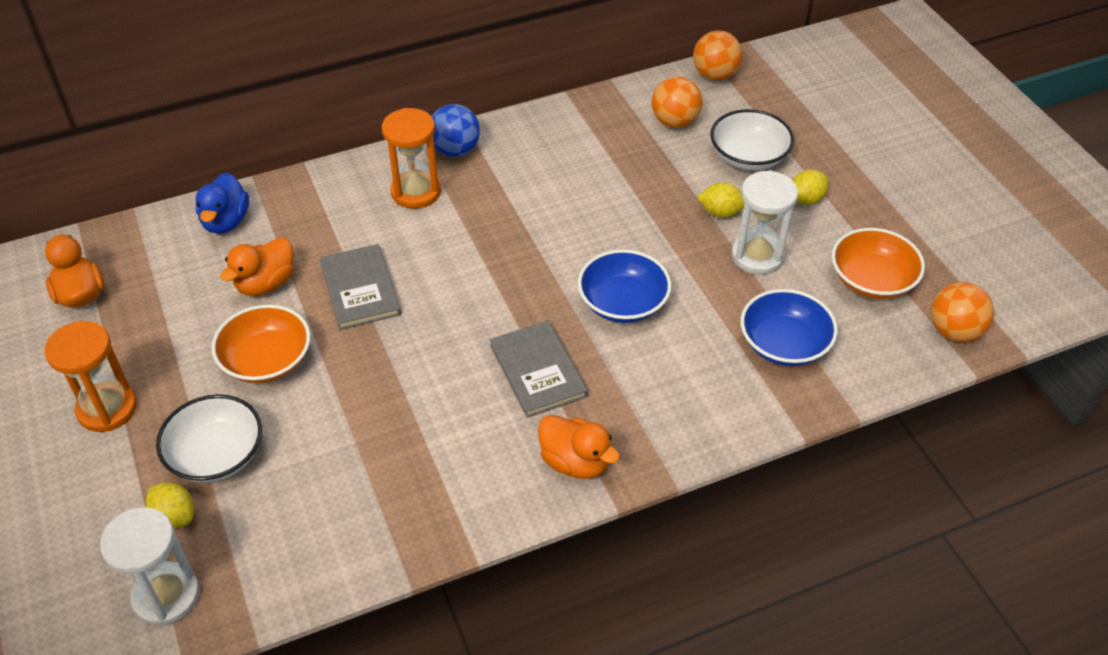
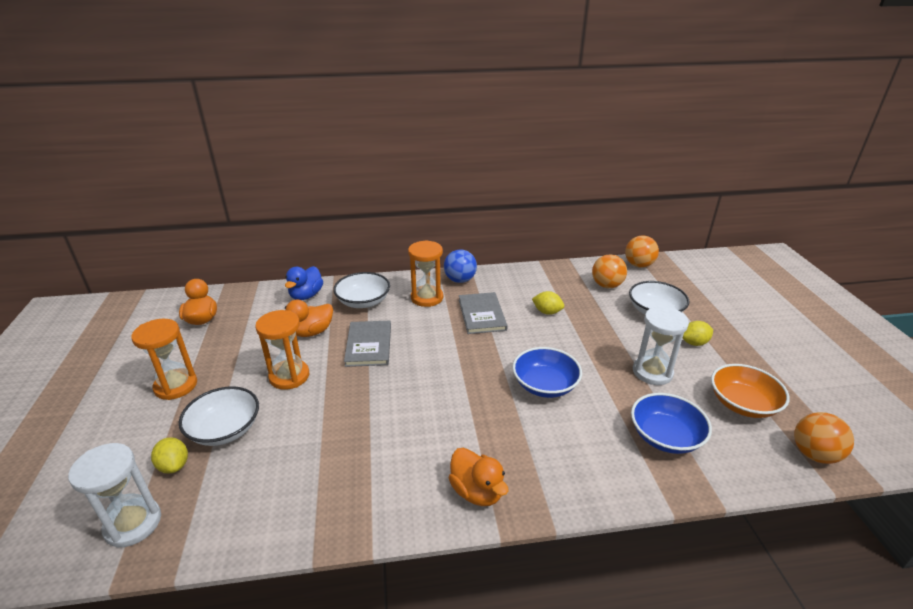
camera: 15 degrees right, 15 degrees down
(266, 360) = (289, 376): orange bowl -> orange hourglass
(321, 216) = (363, 301): none -> white bowl
(538, 371) = (469, 418): grey book -> grey book (481, 314)
(720, 212) = (629, 341): yellow lemon -> yellow lemon (547, 312)

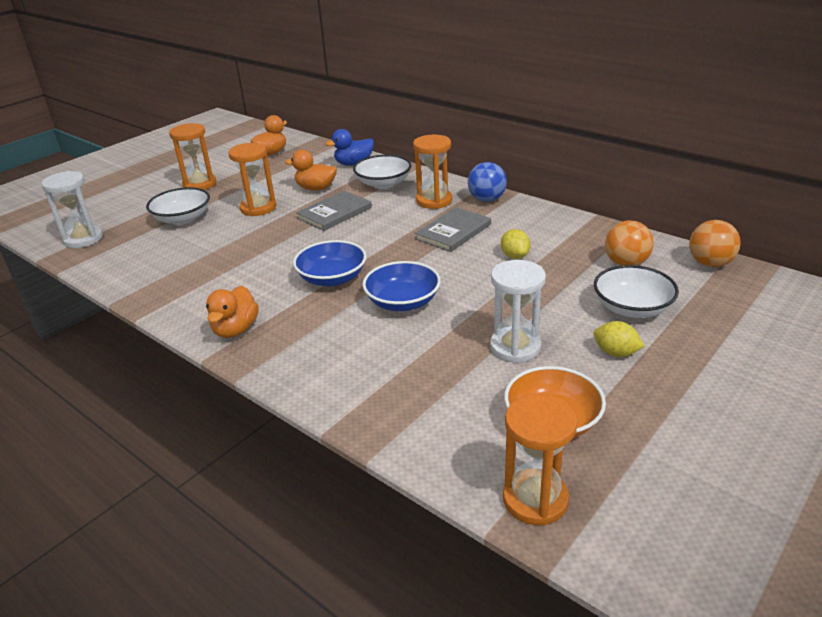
camera: 50 degrees right, 0 degrees up
(174, 465) = (136, 223): yellow lemon -> none
(665, 436) = (423, 391): blue bowl -> blue bowl (332, 278)
(814, 454) = (535, 499): orange ball -> orange hourglass

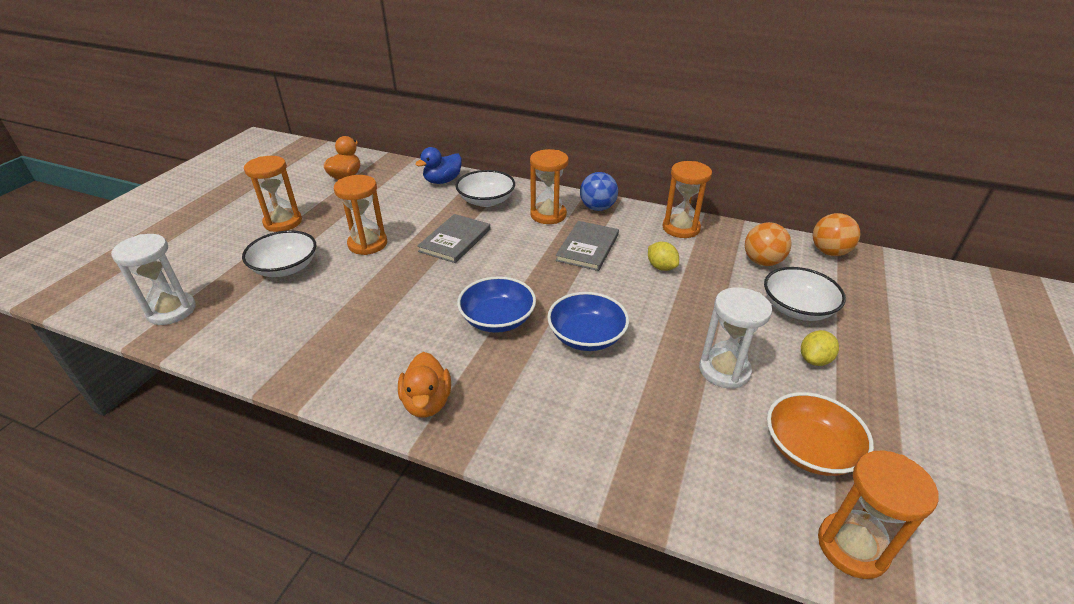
camera: 20 degrees left, 5 degrees up
(316, 188) = (418, 213): orange duck -> none
(560, 225) = (681, 228): none -> orange hourglass
(616, 353) = (814, 360): yellow lemon -> yellow lemon turned 60 degrees counterclockwise

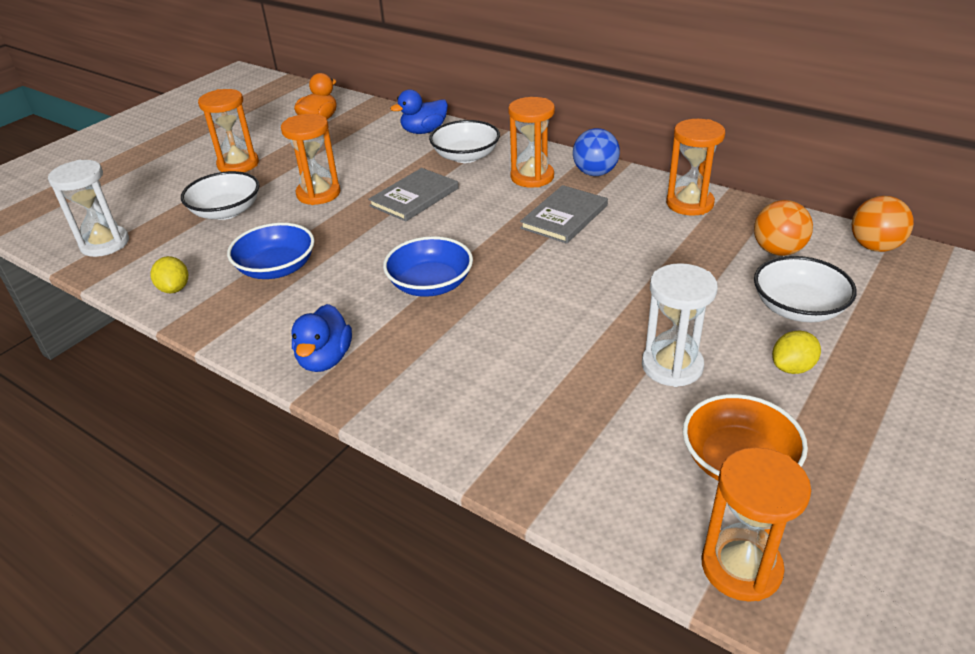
camera: 15 degrees right, 0 degrees up
(427, 402) = (325, 359): orange duck -> blue duck
(586, 336) = (523, 312): blue bowl -> blue bowl (276, 268)
(661, 267) = (645, 246): yellow lemon -> yellow lemon (174, 288)

